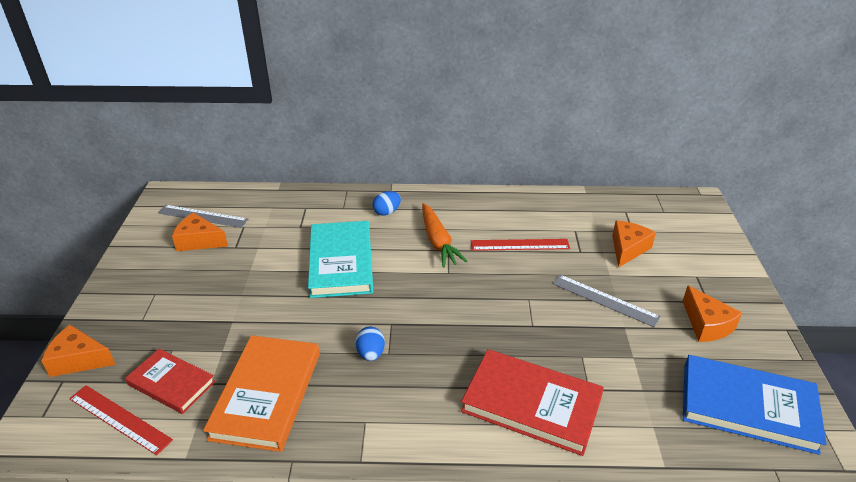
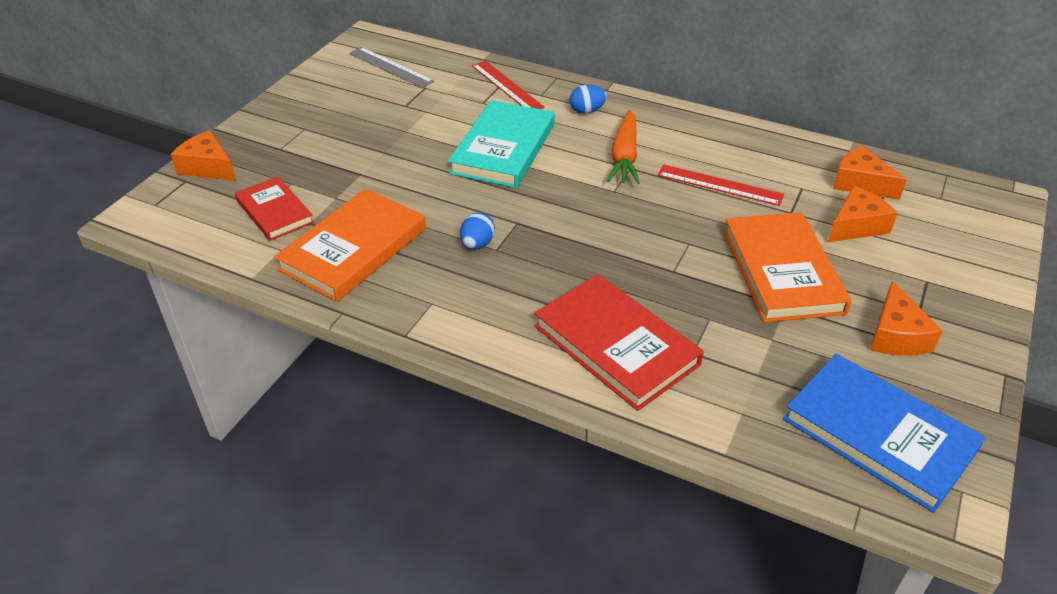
camera: 25 degrees right, 5 degrees up
(119, 419) = (215, 227): red ruler -> red ruler (507, 86)
(199, 241) = (373, 90): orange cheese -> orange cheese (860, 183)
(605, 300) = (782, 271): grey ruler -> orange book

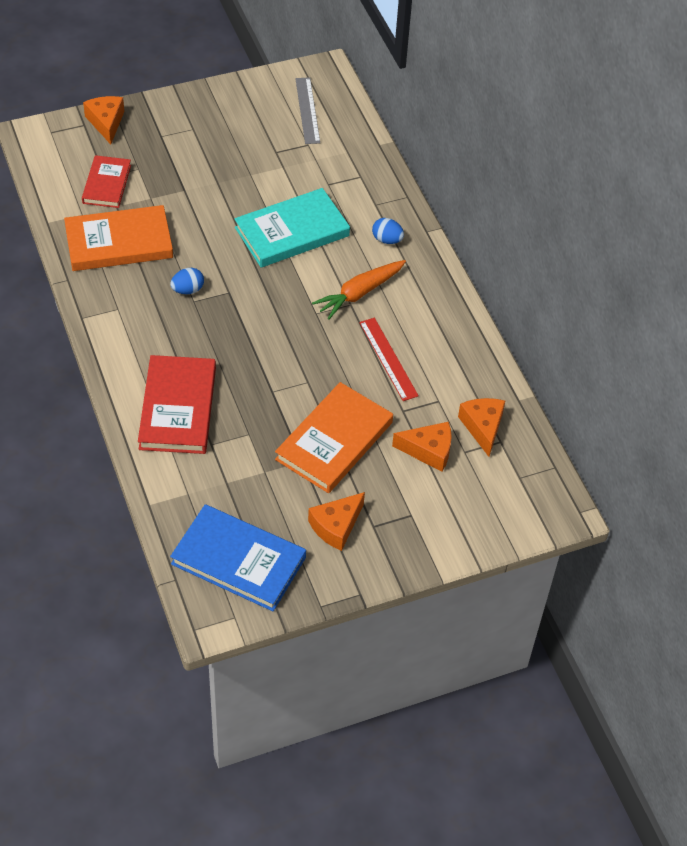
camera: 40 degrees right, 10 degrees up
(507, 86) = (362, 181): red ruler -> none
(878, 434) = (238, 560): blue book -> blue book turned 60 degrees counterclockwise

